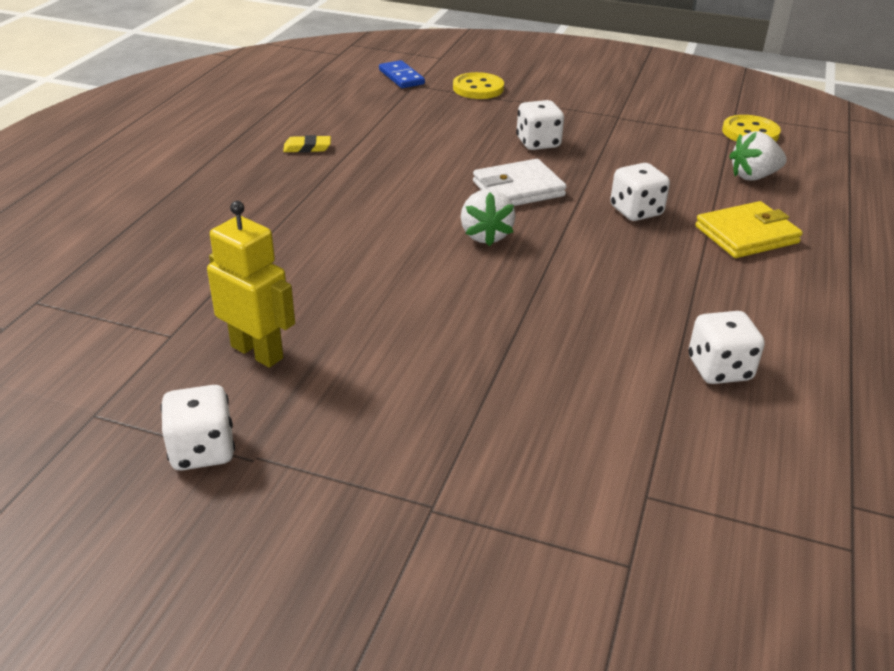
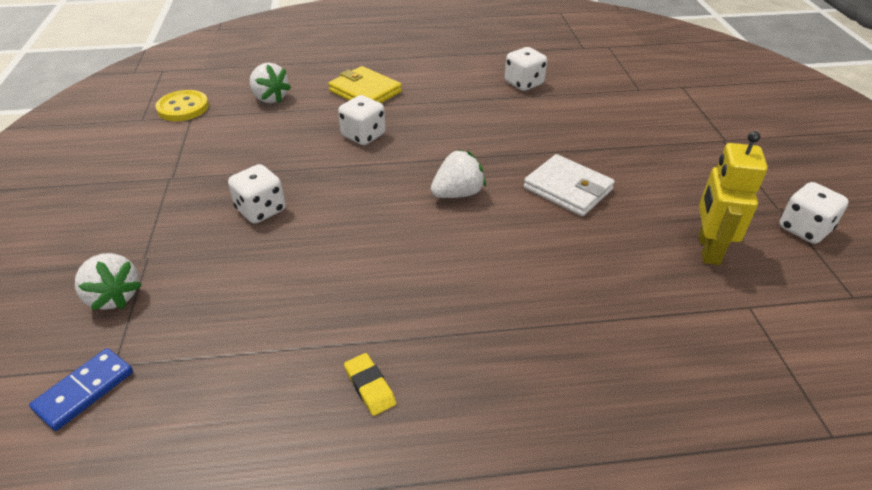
camera: 115 degrees left, 5 degrees up
(478, 88) = (114, 296): yellow button -> white strawberry
(518, 189) = (365, 198): white wallet -> white wallet (568, 189)

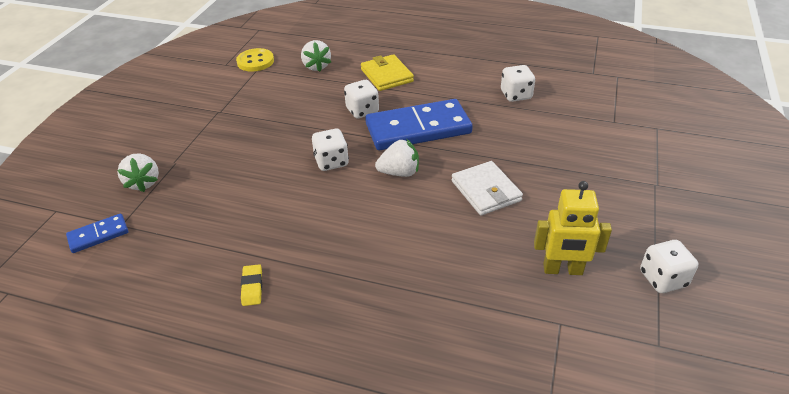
camera: 25 degrees right, 0 degrees up
(261, 210) = (260, 149): white dice -> white dice (331, 162)
(444, 141) = (418, 128): none -> blue domino
(708, 249) = (562, 270): yellow robot -> yellow robot turned 120 degrees counterclockwise

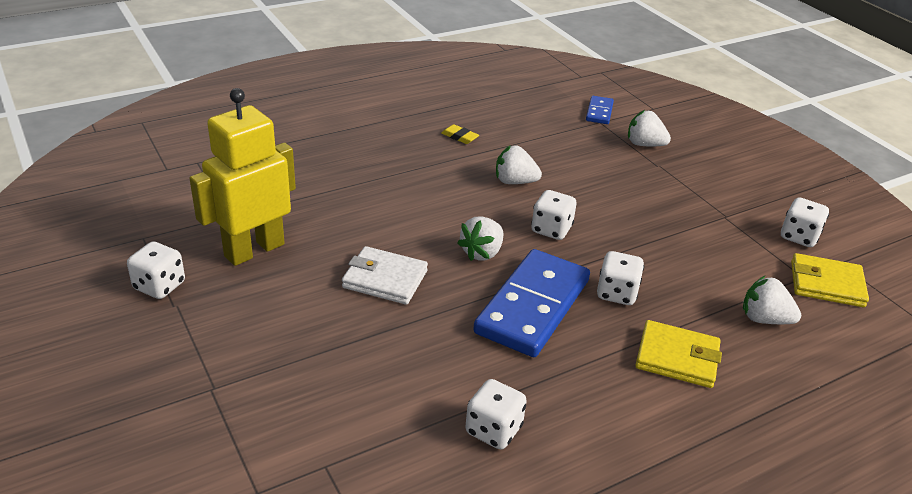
camera: 130 degrees right, 5 degrees down
(212, 82) = (799, 237): none -> white dice
(255, 61) = (826, 284): yellow button -> yellow wallet
(290, 211) = (514, 182): none -> white strawberry
(562, 270) = (254, 250): yellow robot -> yellow robot, size x1.50

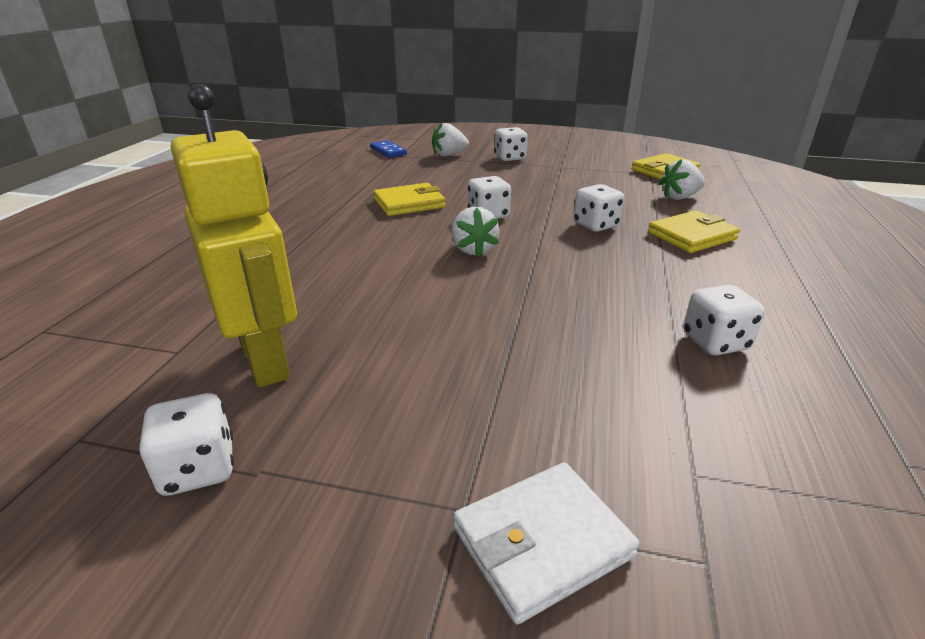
camera: 45 degrees left, 5 degrees down
(254, 250) = (265, 360): yellow robot -> yellow robot turned 150 degrees clockwise
(385, 279) = (439, 306): white wallet -> white wallet (542, 542)
(459, 137) = (314, 198): yellow eraser -> none
(514, 182) = (409, 203): white strawberry -> yellow wallet
(533, 306) = (571, 259): blue domino -> none
(799, 237) = (610, 159): white dice -> white dice (510, 158)

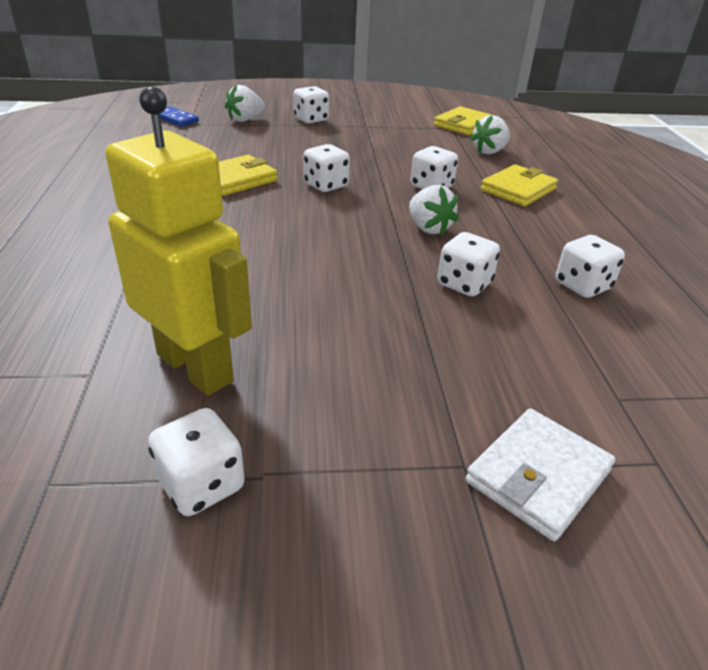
camera: 20 degrees left, 5 degrees up
(473, 250) = (333, 224): white strawberry -> white strawberry (428, 228)
(575, 322) = (464, 284): none -> white dice

